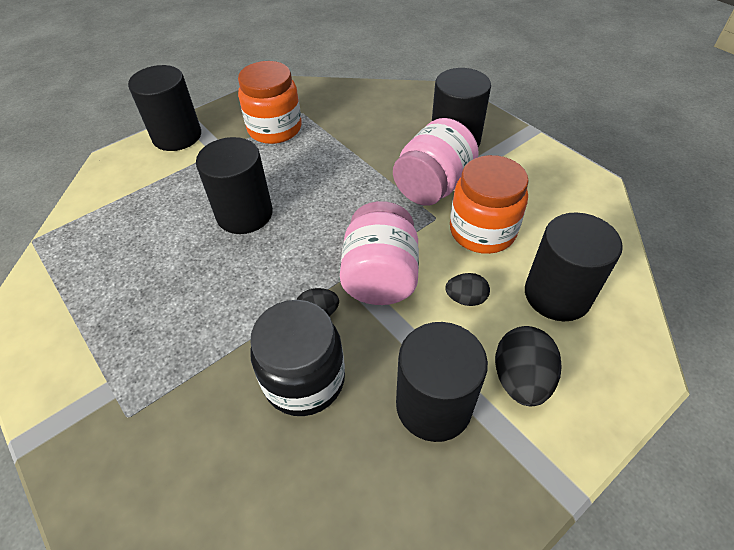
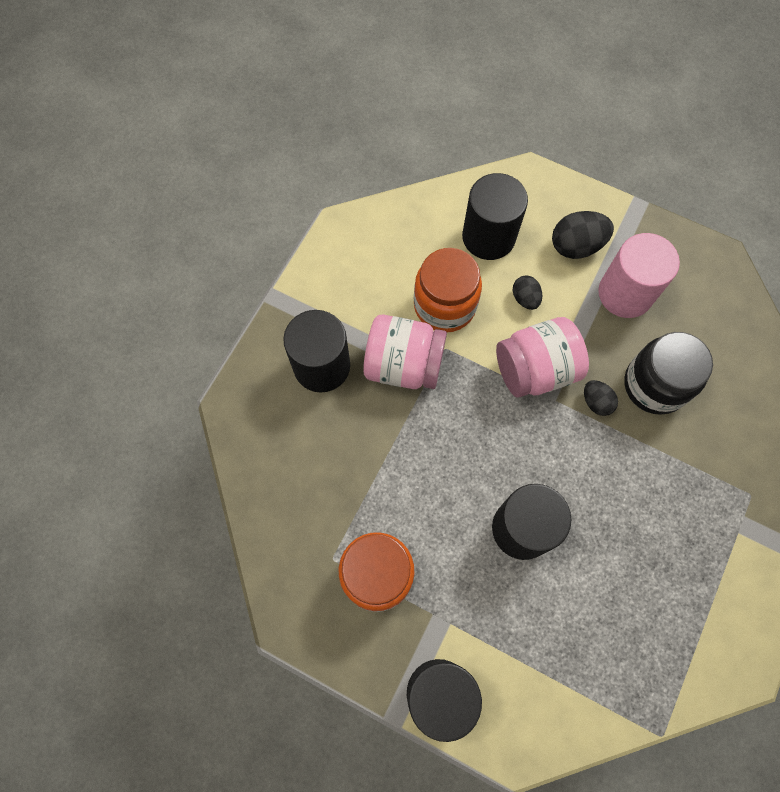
camera: 115 degrees left, 20 degrees up
(433, 405) = (625, 293): black cylinder -> pink cylinder

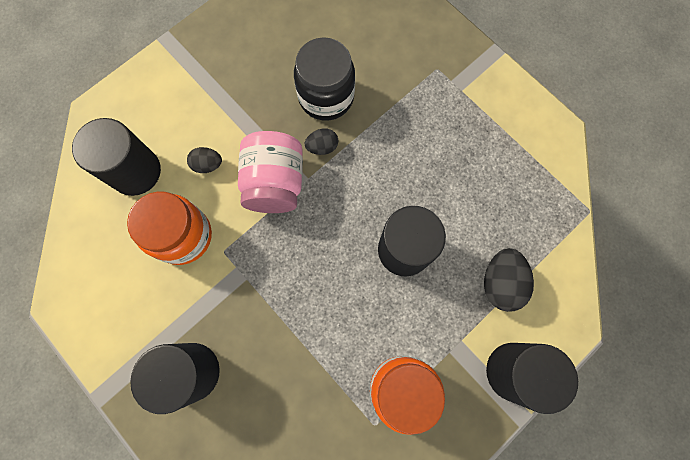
camera: 70 degrees left, 5 degrees up
(403, 364) = (223, 294): pink jar -> none
(576, 246) = (179, 103): black egg -> black egg (500, 283)
(625, 293) = (239, 84): pink cylinder -> none

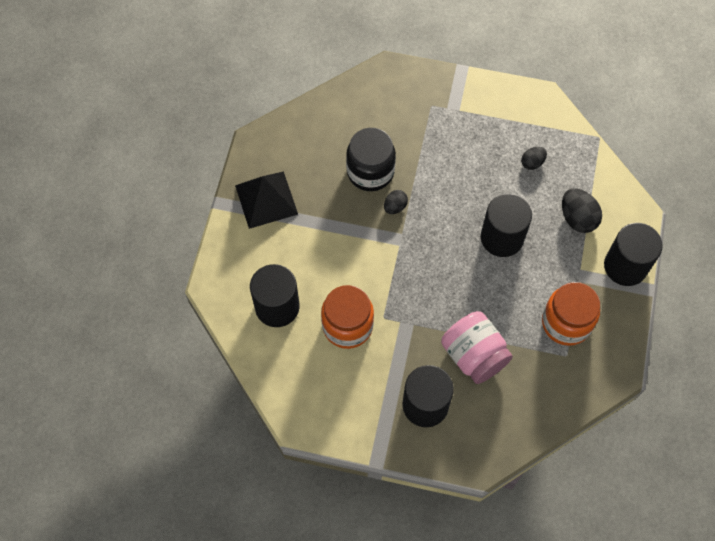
camera: 35 degrees left, 10 degrees down
(208, 165) = (325, 269): black egg -> black egg (532, 163)
(209, 61) = (266, 199): none -> black pyramid
(275, 183) = (382, 251): pink jar -> pink jar (474, 355)

